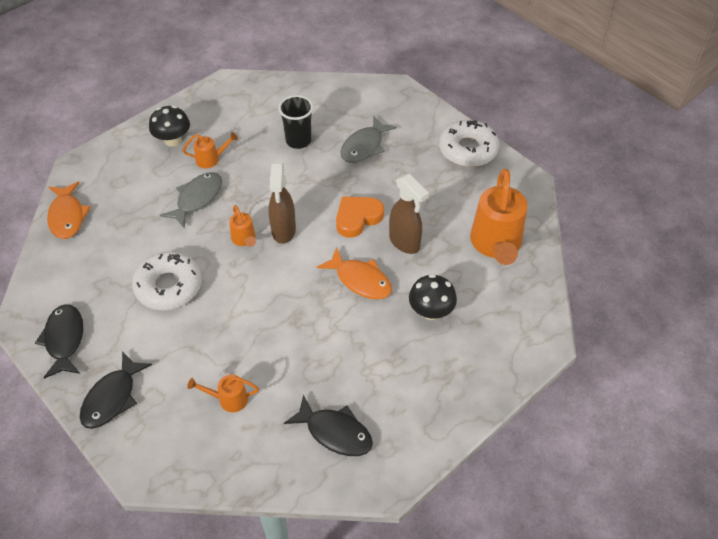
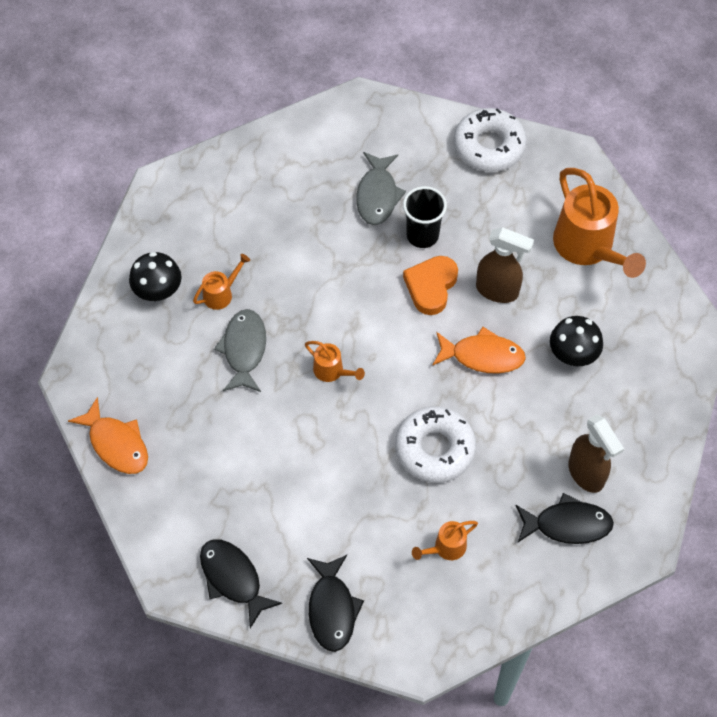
camera: 30 degrees left, 10 degrees up
(169, 286) = (294, 465): white donut -> white donut (434, 449)
(283, 231) = (365, 340): brown spray bottle -> brown spray bottle (586, 474)
(298, 141) = (300, 223): black cup -> black cup (422, 235)

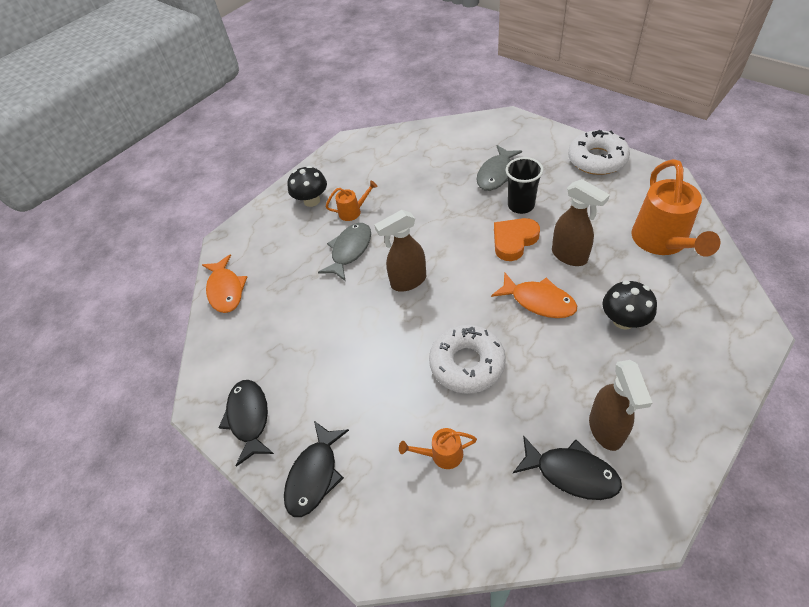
camera: 30 degrees right, 10 degrees down
(332, 371) = (408, 281): orange watering can -> brown spray bottle

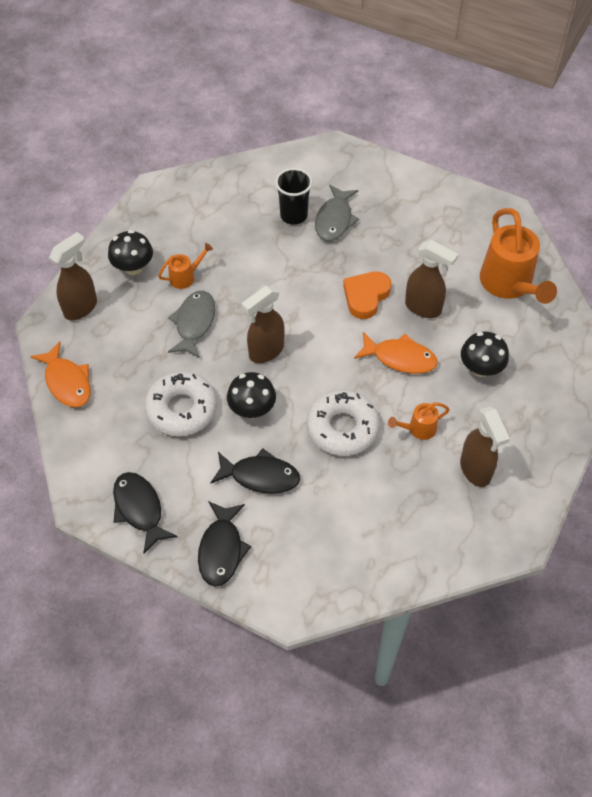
camera: 20 degrees left, 5 degrees up
(259, 229) = (81, 307): none -> brown spray bottle
(382, 334) = (252, 409): none -> black mushroom
(441, 454) = (335, 513): orange watering can -> orange watering can (418, 429)
(521, 205) = (366, 255): black cup -> black cup (293, 215)
(571, 473) = (450, 511): black fish -> black fish (260, 476)
(597, 159) = (437, 195): white donut -> white donut (181, 409)

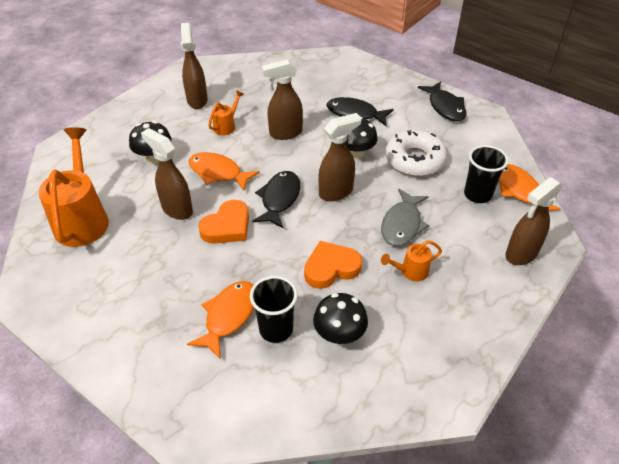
camera: 170 degrees left, 10 degrees down
(113, 370) = (477, 194): none -> black cup
(133, 267) = (470, 290): black mushroom -> black mushroom (339, 334)
(221, 549) = (387, 83): black fish -> black fish (279, 199)
(258, 270) = (331, 268): none -> orange heart
(334, 220) = (229, 316): grey fish -> orange fish
(342, 428) = (285, 133): white donut -> brown spray bottle
(418, 429) = (226, 126): orange watering can -> orange watering can turned 45 degrees counterclockwise

